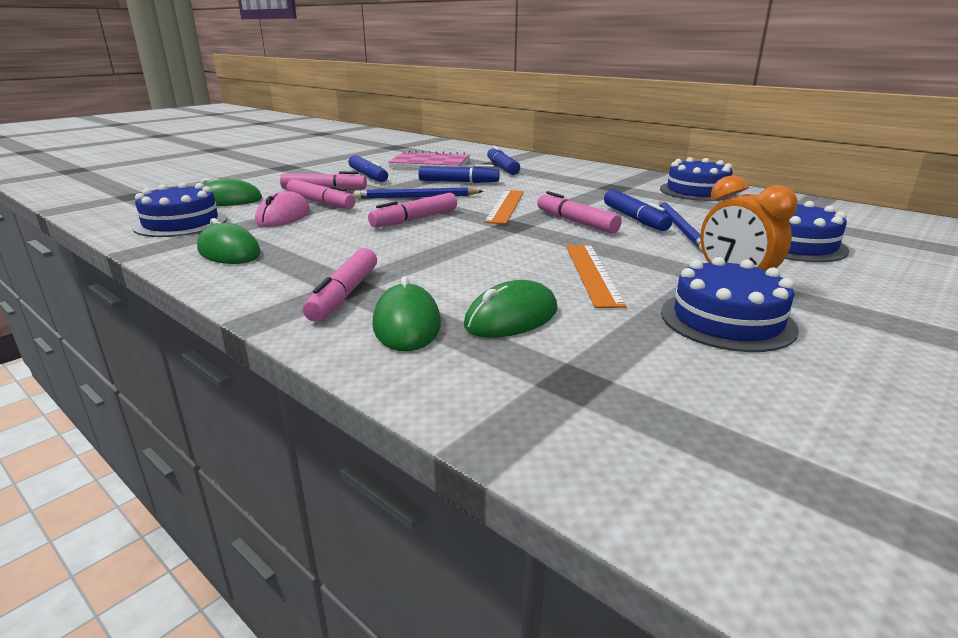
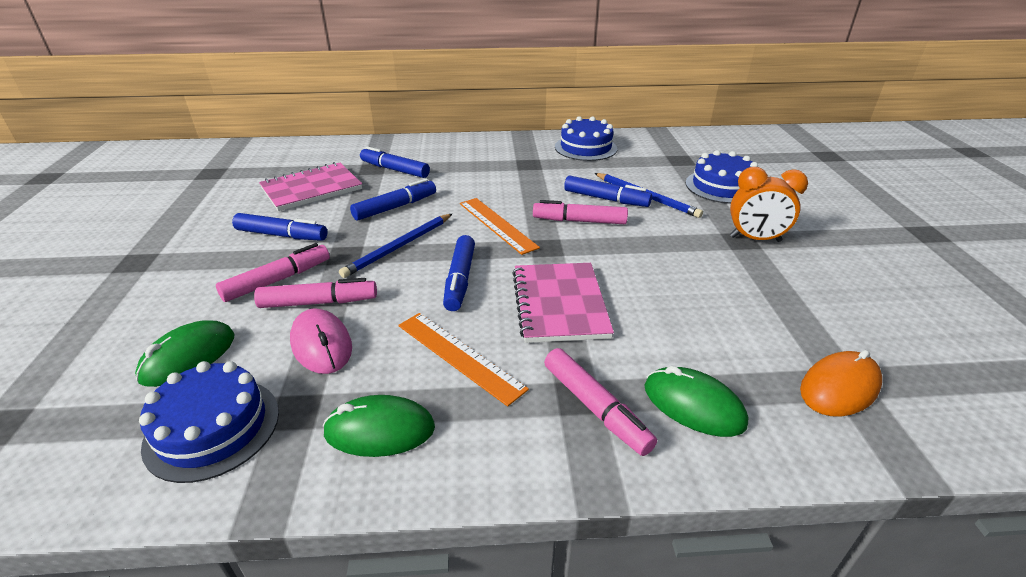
camera: 45 degrees left, 10 degrees up
(414, 219) = (460, 279): pink marker -> blue marker
(448, 249) = (559, 304): none -> pink notebook
(511, 318) = (728, 351): green mouse -> none
(556, 379) = (839, 387): none -> orange mouse
(592, 273) = (686, 275): orange ruler -> orange ruler (459, 356)
(727, 320) = (807, 278): blue cake -> none

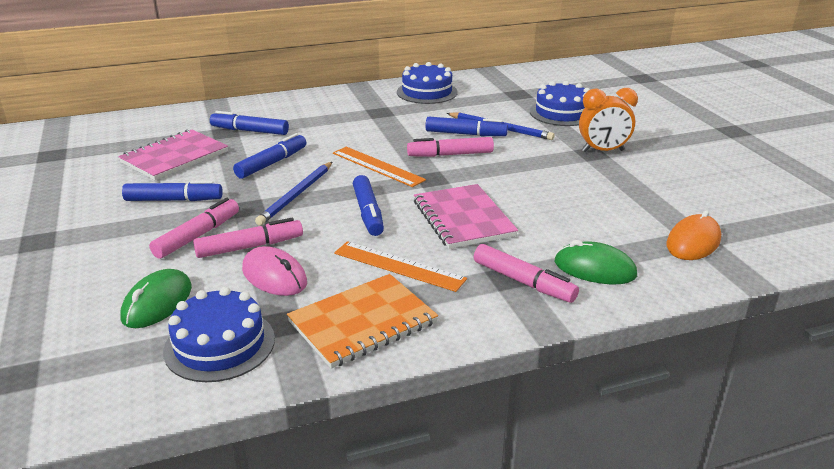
camera: 15 degrees left, 5 degrees down
(379, 430) = (363, 323): green mouse -> orange notebook

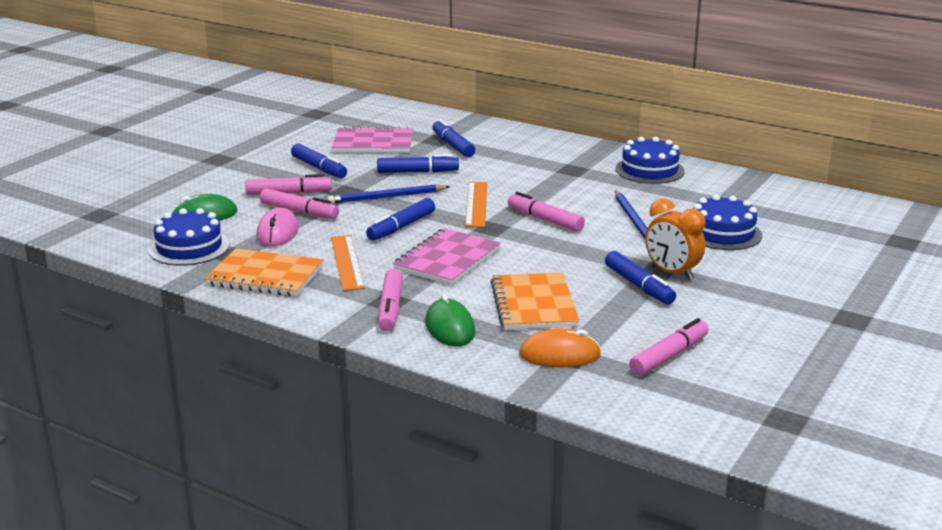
camera: 50 degrees right, 5 degrees down
(465, 134) = (595, 212): blue marker -> blue marker (639, 286)
(593, 217) = (533, 304): none -> orange notebook
(734, 204) = (669, 356): none -> pink marker

